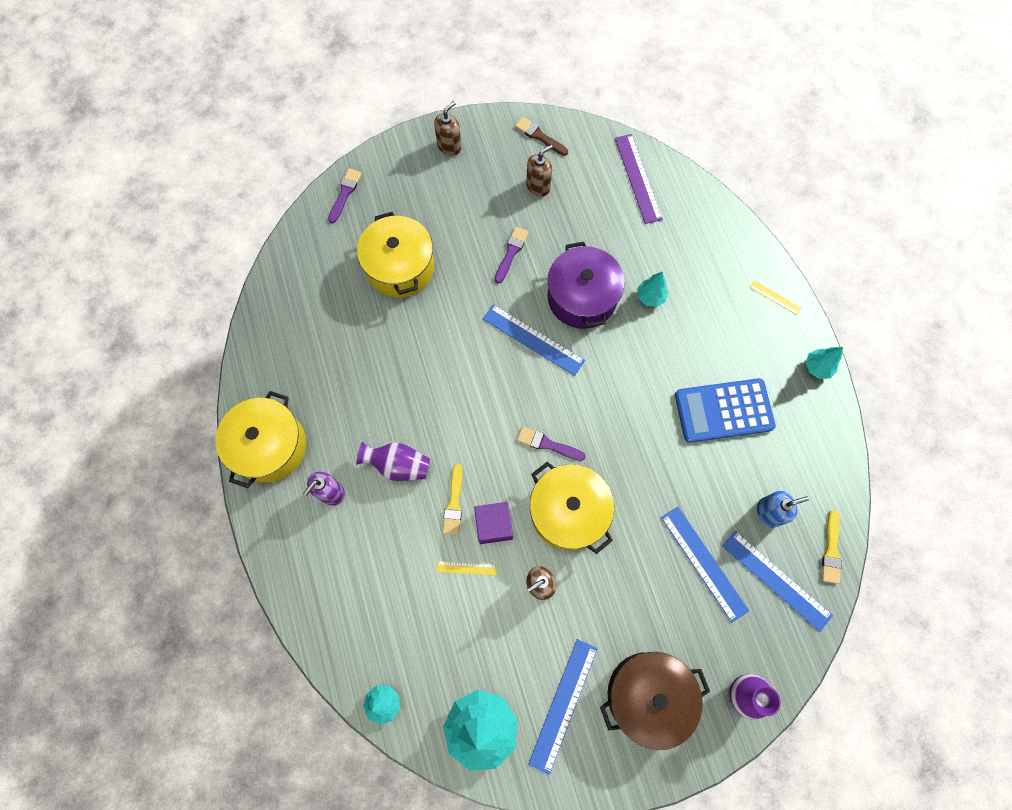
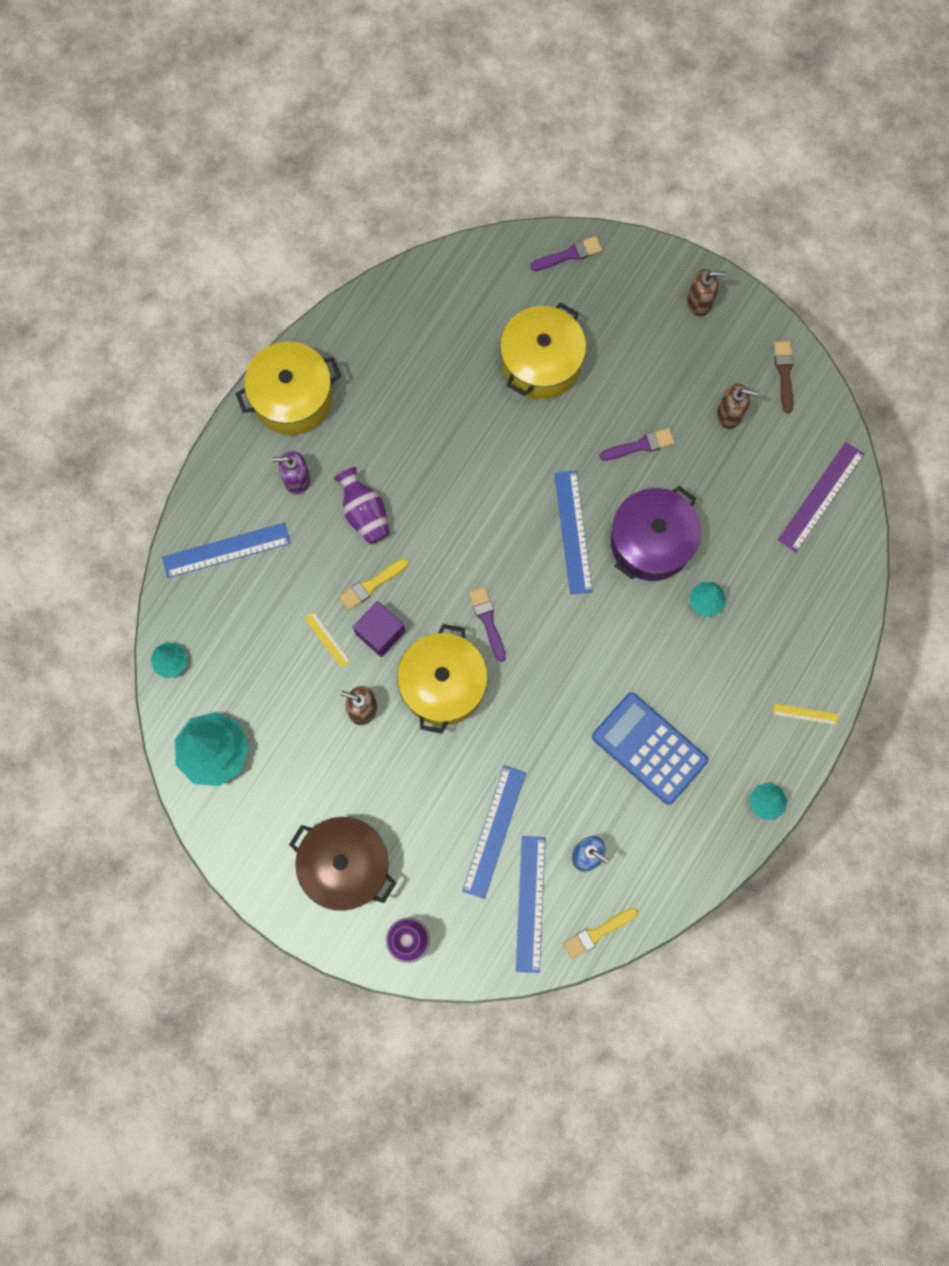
camera: 50 degrees right, 5 degrees up
(563, 704) = (283, 803): blue ruler -> blue ruler (226, 550)
(775, 297) = (805, 714): yellow ruler -> yellow ruler turned 75 degrees counterclockwise

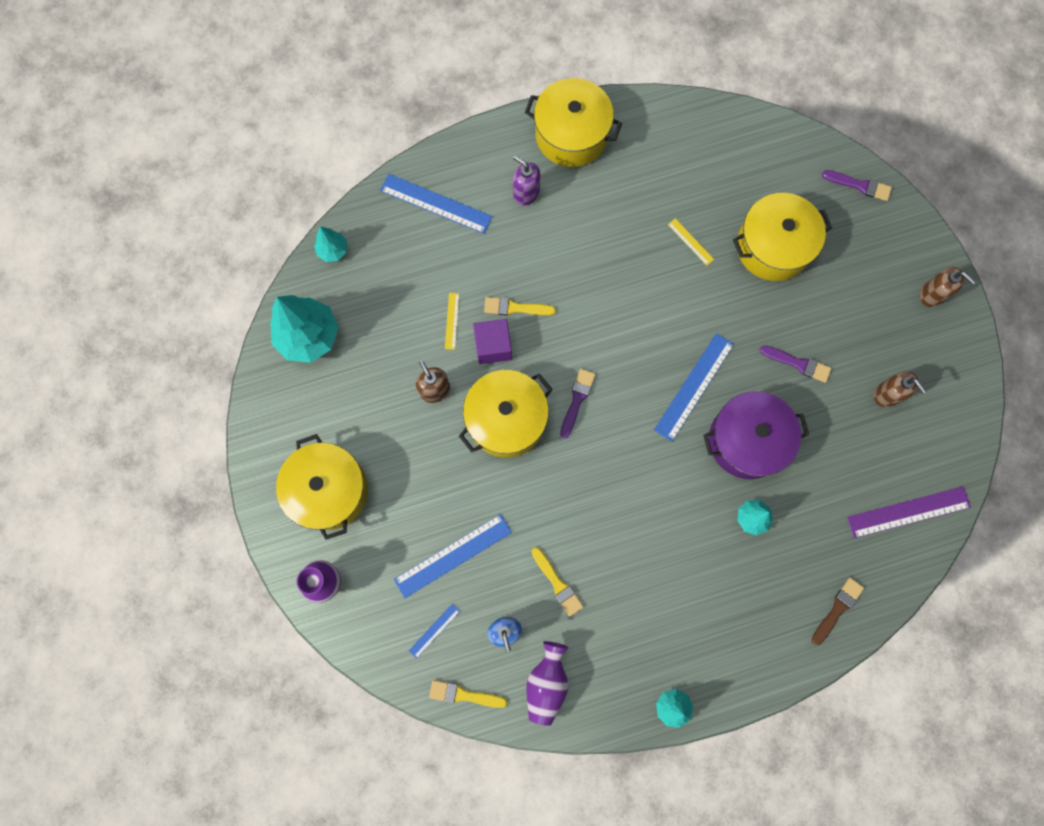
camera: 40 degrees right, 0 degrees up
(346, 865) = (329, 490): brown pot -> yellow pot
(365, 513) = (553, 254): purple vase -> purple vase (547, 683)
(530, 903) = (434, 630): blue ruler -> blue ruler, size x0.50
(597, 782) = (557, 584): none -> yellow brush
(649, 748) = (617, 591): blue calculator -> none
(784, 373) = (956, 397): brown brush -> brown brush (837, 609)
(805, 714) = (759, 666): yellow ruler -> yellow ruler (690, 242)

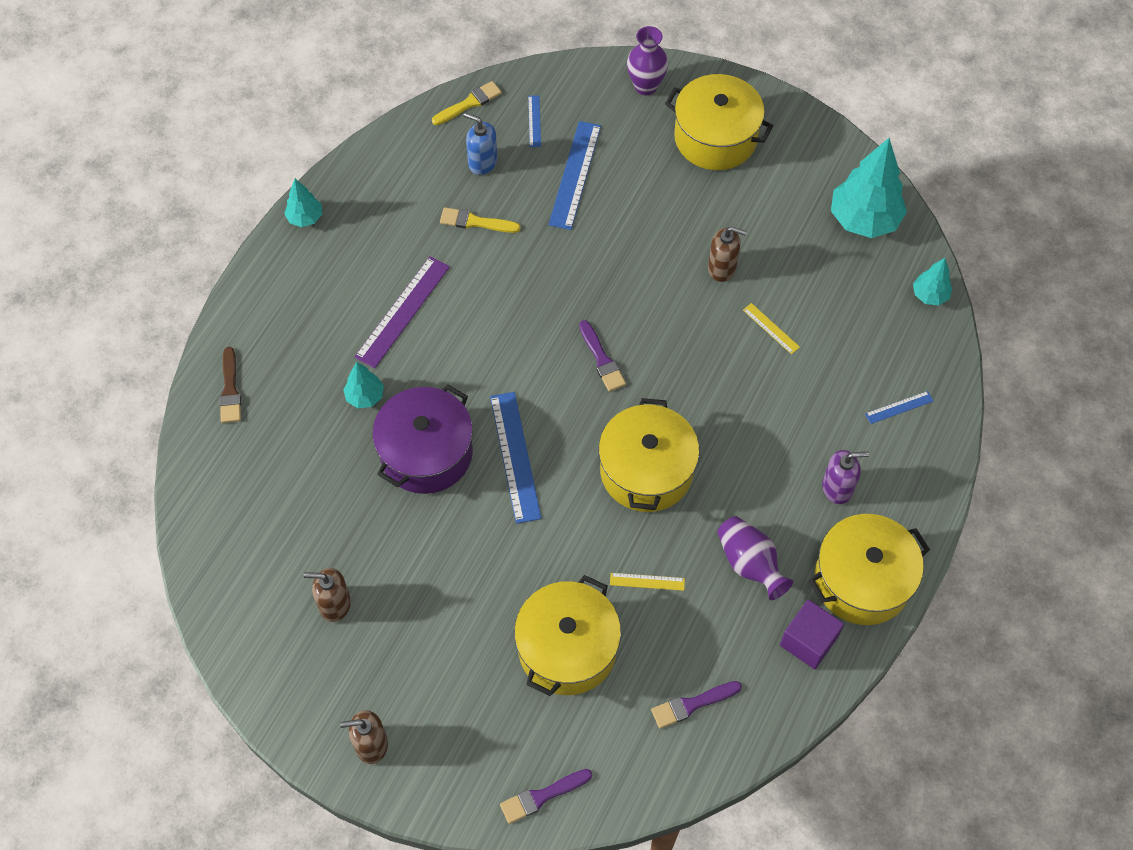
camera: 135 degrees right, 15 degrees down
(436, 203) = (899, 407): blue ruler -> blue ruler, size x0.50
(493, 346) = (715, 339): purple cube -> purple cube (808, 641)
(506, 419) = (642, 296): yellow pot -> yellow pot (646, 471)
(515, 308) = (733, 384): yellow brush -> none
(547, 683) = (416, 157): purple vase -> purple vase (750, 564)
(798, 364) = (441, 559): purple brush -> purple brush (692, 704)
(908, 512) = (230, 517): purple ruler -> purple ruler (402, 311)

